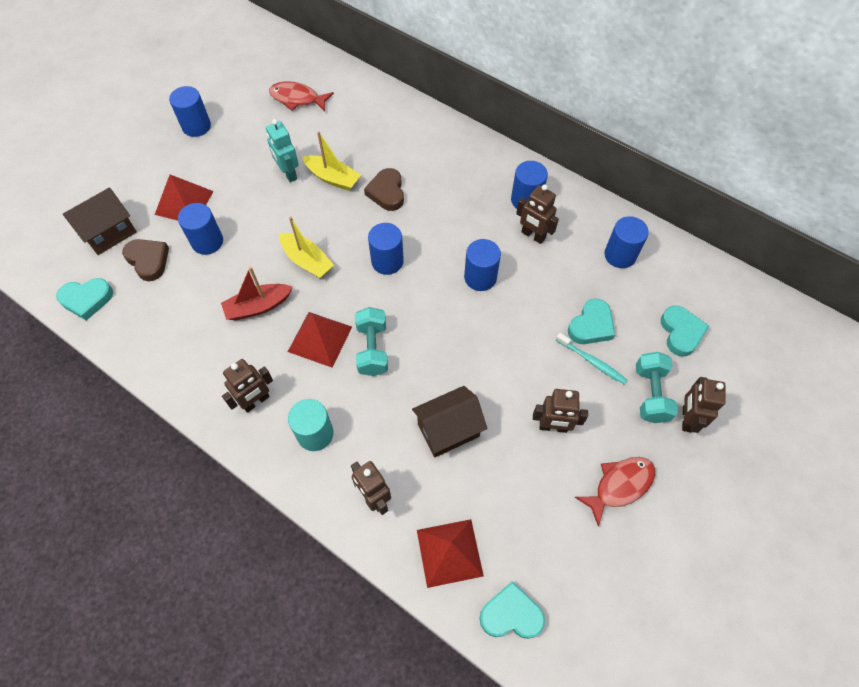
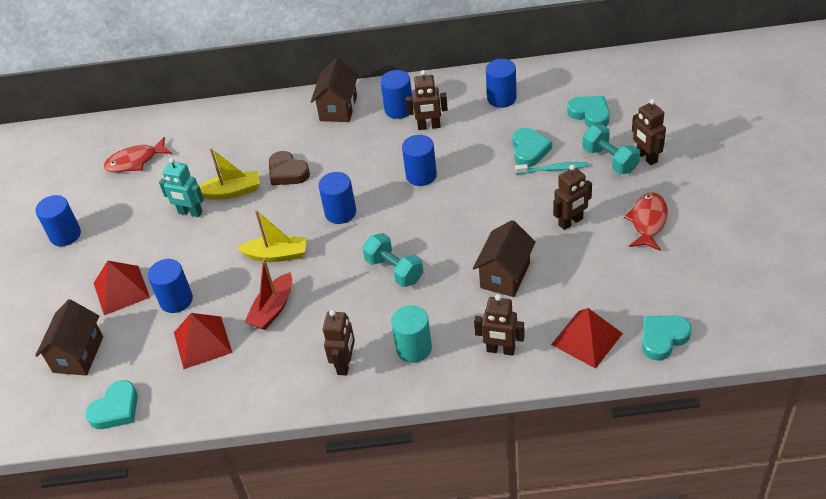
camera: 35 degrees left, 15 degrees down
(148, 260) = (139, 347): brown heart -> none
(320, 339) = (347, 293): red pyramid -> red pyramid (202, 342)
(481, 163) = (338, 108): none -> brown house

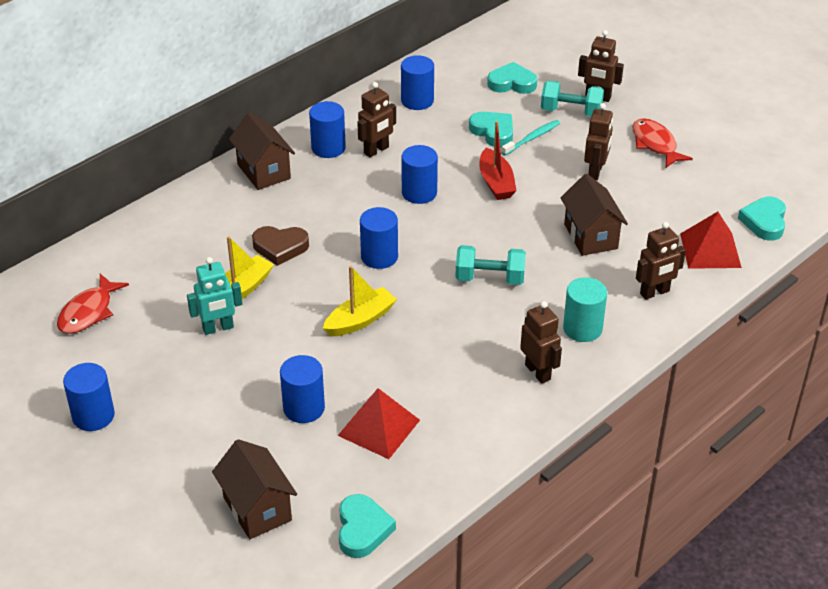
camera: 45 degrees left, 5 degrees down
(121, 290) = (230, 430): red pyramid -> none
(273, 309) = (414, 365): red boat -> red boat (496, 182)

